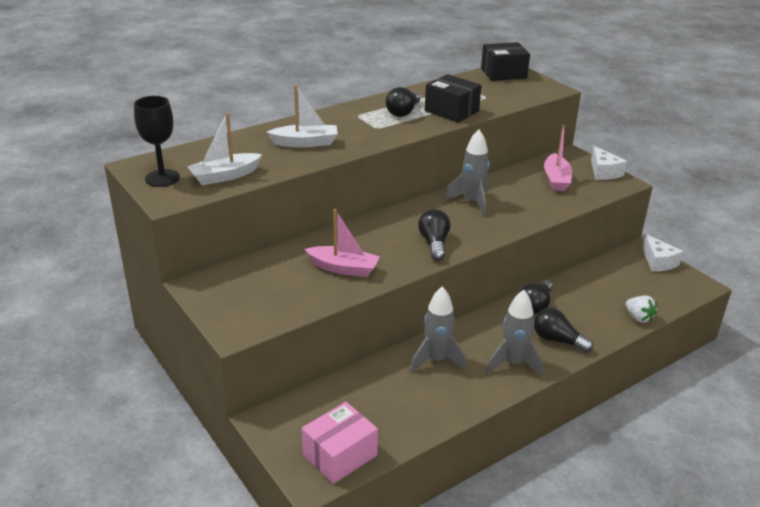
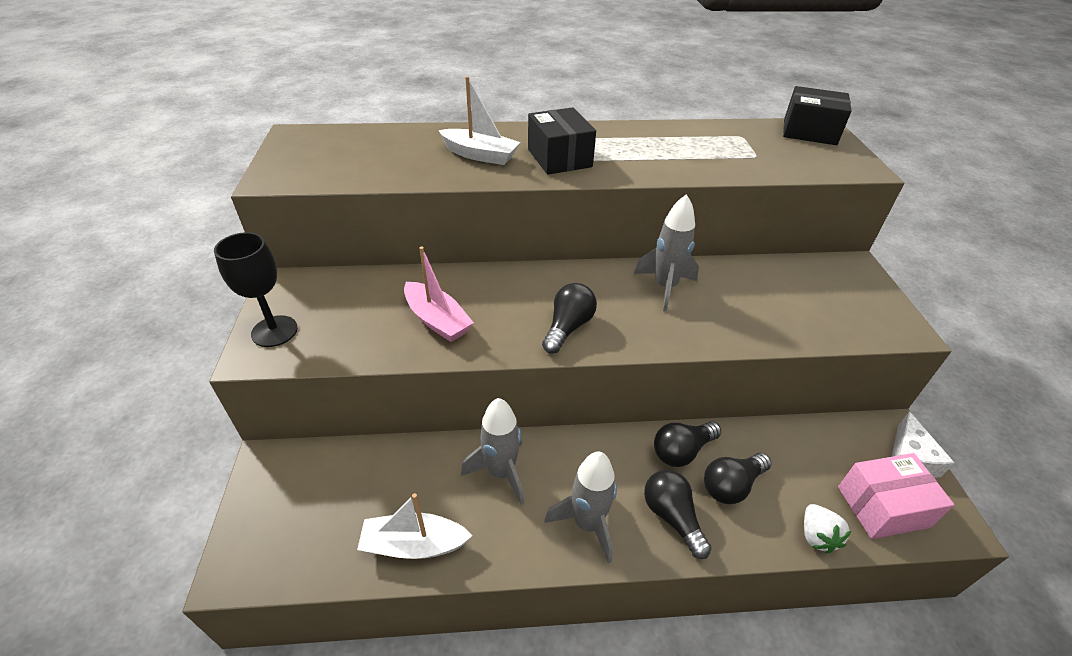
camera: 30 degrees right, 10 degrees up
(162, 178) = (297, 153): black goblet -> black goblet (274, 331)
(225, 176) = (355, 169): white boat -> white boat (414, 544)
(340, 455) = (291, 550): pink box -> pink box (882, 507)
(403, 112) = (631, 148): black light bulb -> black light bulb (731, 485)
(451, 111) = (692, 162): black box -> black box (559, 158)
(556, 179) = (805, 293): pink boat -> none
(603, 172) = (885, 305): white cheese -> none

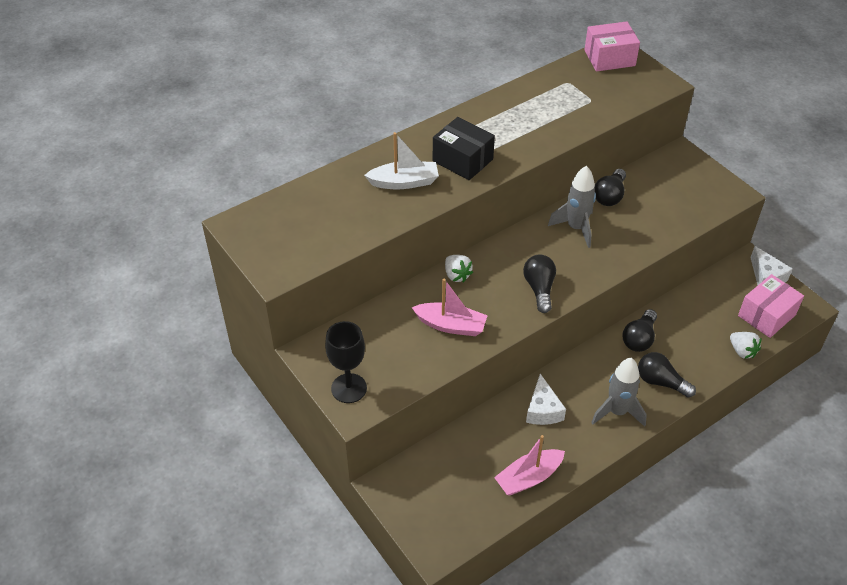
camera: 30 degrees left, 5 degrees up
(414, 544) = (528, 477): white boat -> pink boat
(493, 278) = (457, 275): none -> white strawberry
(501, 473) = (543, 410): grey rocket -> white cheese
(731, 485) = (681, 345): black light bulb -> black light bulb (609, 196)
(809, 132) = (609, 58): black box -> pink box

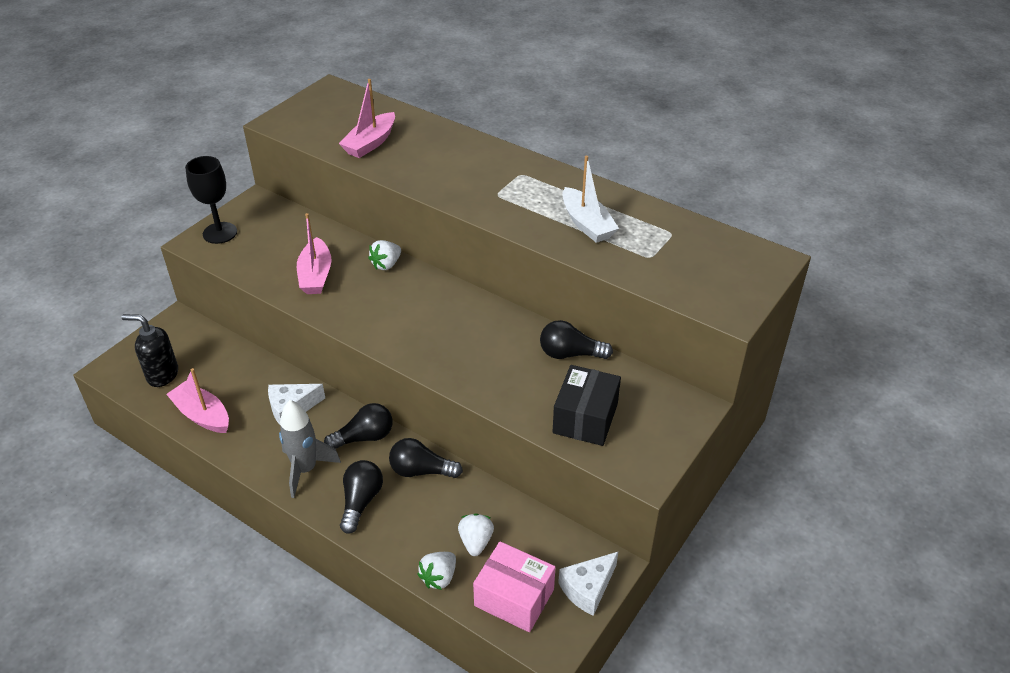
camera: 70 degrees right, 5 degrees down
(356, 214) = (370, 143): none -> pink boat
(404, 182) = (430, 159): white boat -> white boat (586, 224)
(461, 505) = (162, 375): none -> black soap dispenser
(462, 160) = (484, 187): black box -> black box (585, 418)
(539, 289) = (390, 325): black light bulb -> black light bulb (364, 437)
(576, 228) = (499, 336): grey rocket -> none
(609, 58) = (748, 257): pink box -> none
(715, 323) = (476, 542): none -> white strawberry

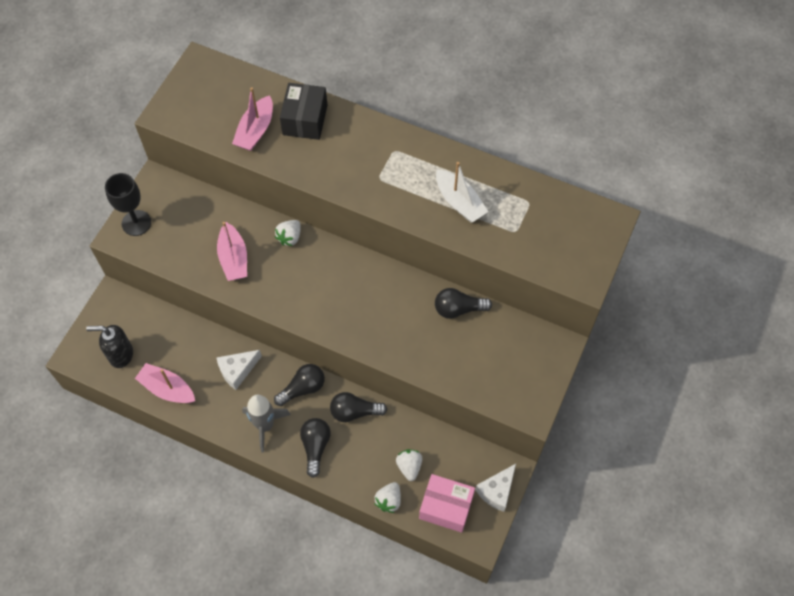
camera: 10 degrees left, 20 degrees up
(585, 418) = (480, 369): black box -> black box (305, 120)

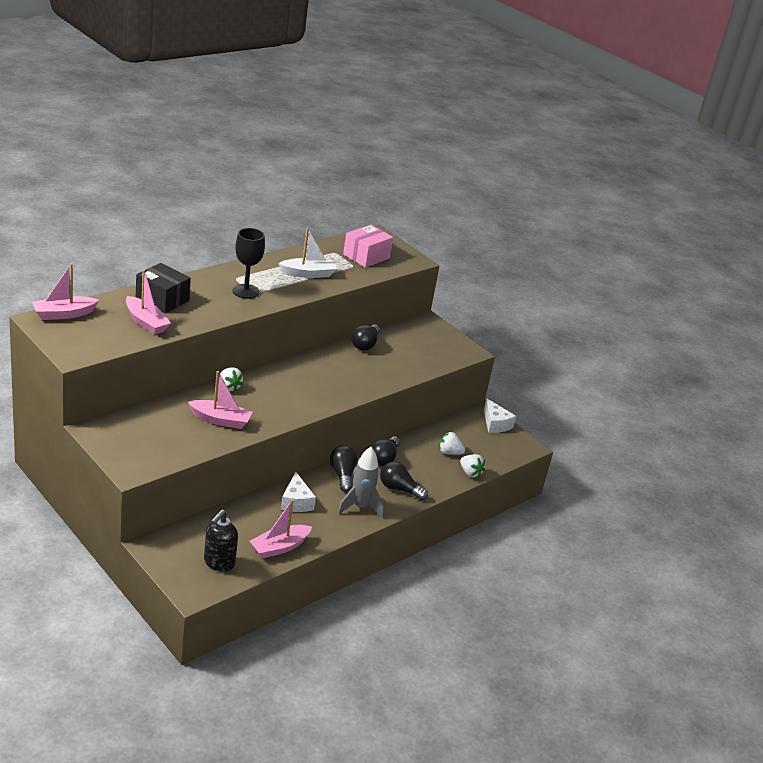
camera: 70 degrees left, 30 degrees down
(136, 223) = (127, 456): black goblet -> black goblet (246, 291)
(221, 71) = (64, 314): none -> pink boat
(446, 507) = (493, 450): pink box -> pink box (366, 256)

